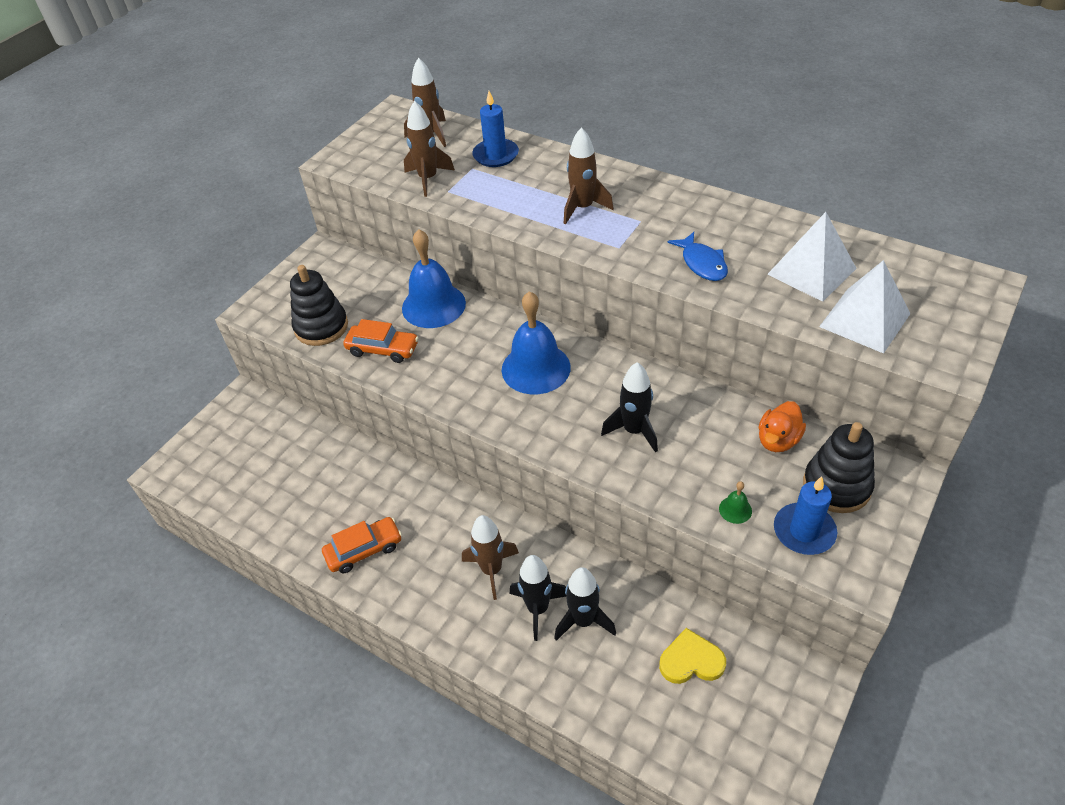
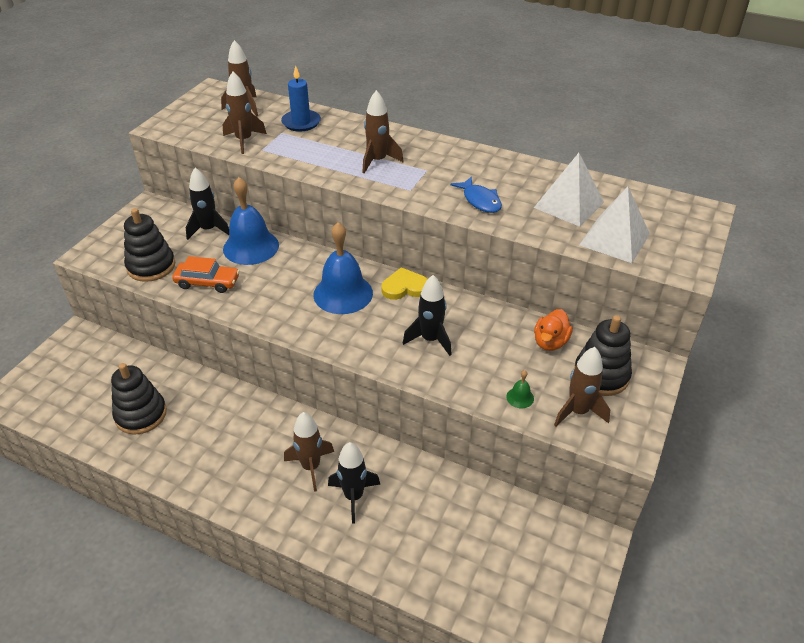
camera: 10 degrees left, 5 degrees down
(308, 497) = (141, 414): none -> black stacking toy
(364, 550) = (194, 456): orange car -> none
(583, 621) = (394, 504): black rocket -> black rocket (209, 230)
(691, 660) = (489, 531): yellow heart -> yellow heart (405, 287)
(804, 531) = (578, 411): blue candle -> brown rocket

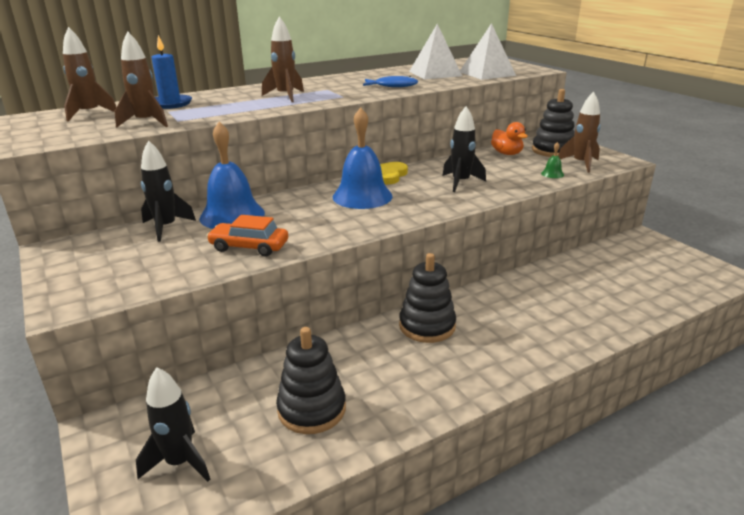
camera: 55 degrees left, 15 degrees down
(151, 266) = (166, 270): black stacking toy -> black stacking toy (427, 326)
(207, 282) = (249, 247): orange car -> orange car turned 120 degrees counterclockwise
(311, 467) = (489, 322): brown rocket -> none
(354, 496) = (541, 311): black rocket -> black rocket (180, 462)

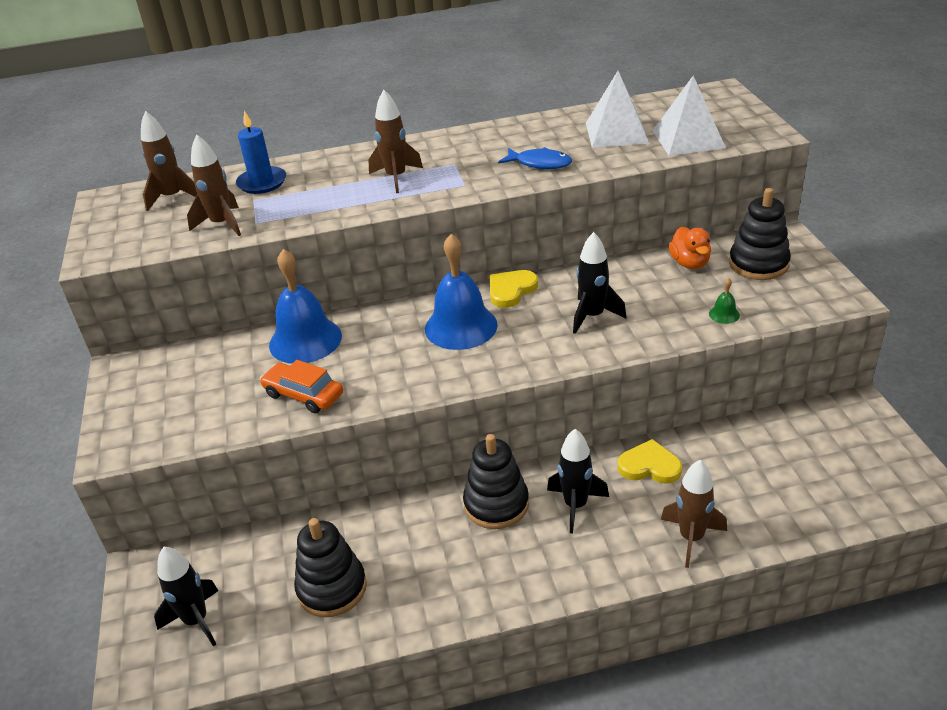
camera: 20 degrees right, 10 degrees up
(166, 228) = (233, 350): black rocket -> black rocket (576, 505)
(530, 286) = (649, 466): none -> yellow heart
(581, 164) = (778, 298): brown rocket -> brown rocket (691, 538)

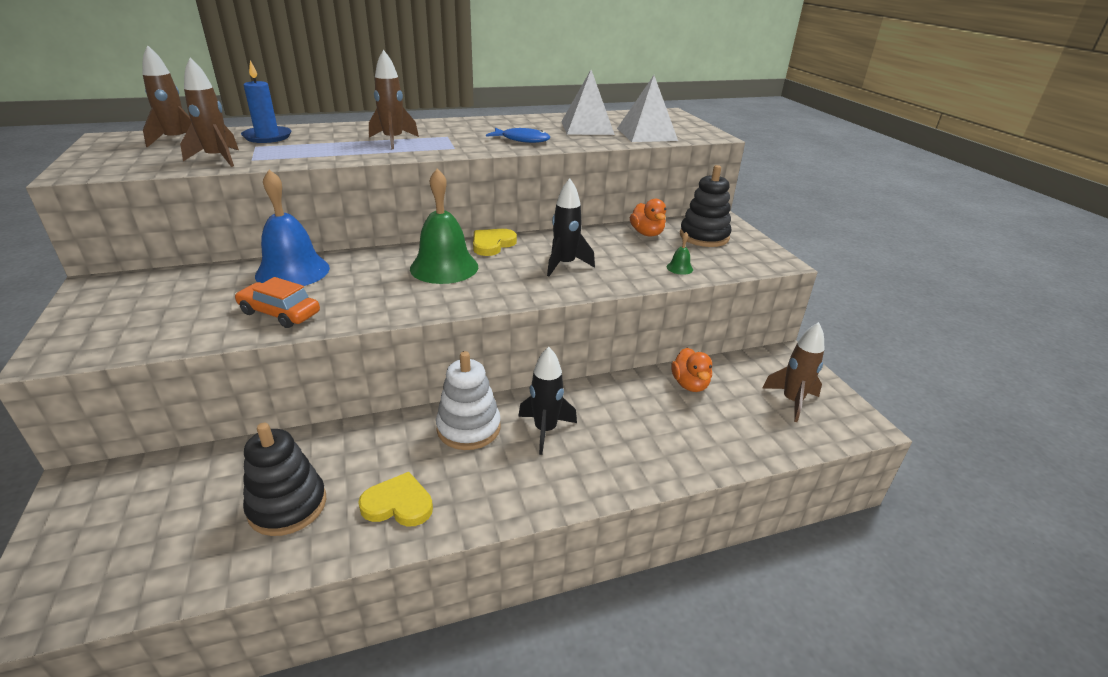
camera: 10 degrees left, 5 degrees down
(196, 621) = (124, 540): black rocket -> none
(461, 326) = (444, 267): blue bell -> green bell
(496, 504) = (468, 428): black stacking toy -> white stacking toy
(649, 466) = (613, 398): yellow heart -> yellow heart (398, 504)
(691, 538) = (655, 460): brown rocket -> brown rocket (792, 401)
(736, 447) = (690, 384): none -> orange duck

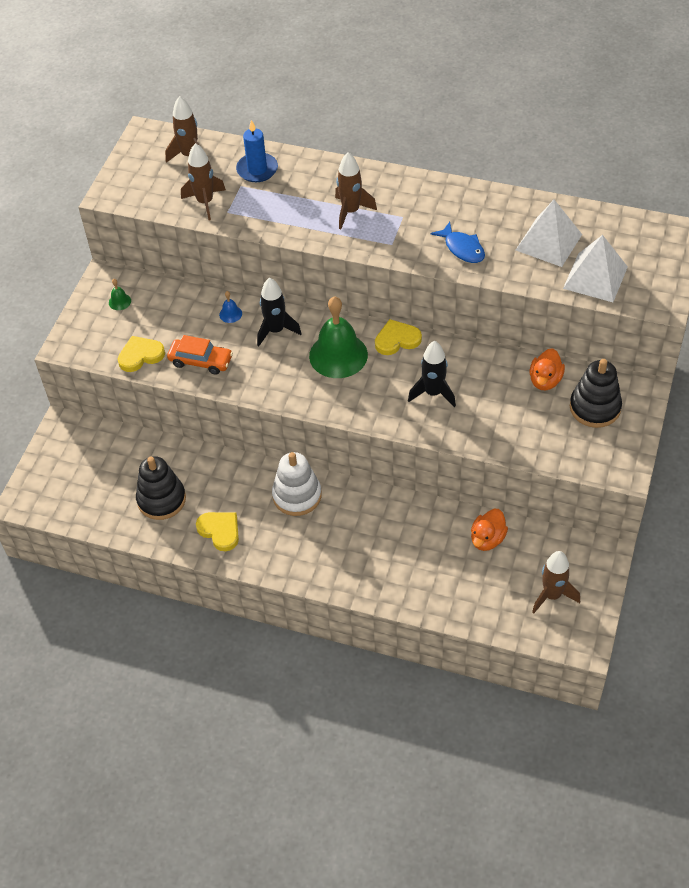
camera: 40 degrees right, 20 degrees up
(186, 331) = (140, 355): none -> yellow heart
(280, 313) = (201, 361): orange car -> orange car turned 135 degrees clockwise
(292, 271) = (230, 314): blue bell -> blue bell, size x0.40
(545, 430) = (345, 523): black rocket -> black rocket (276, 330)
(679, 268) = (524, 439): green bell -> green bell (119, 301)

